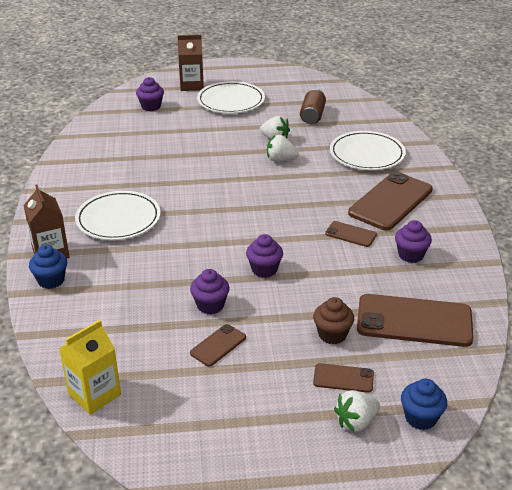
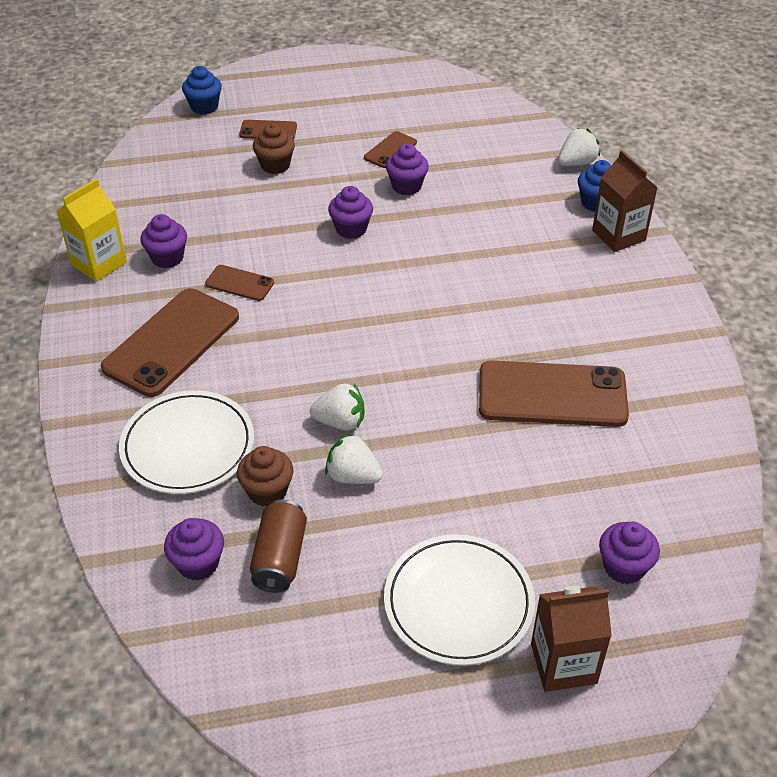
camera: 175 degrees right, 10 degrees up
(94, 394) = (492, 108): yellow carton -> yellow carton (99, 263)
(118, 219) = (559, 288): white plate -> none
(320, 136) = (267, 491): none -> brown cupcake
(351, 116) = (198, 563): none -> purple cupcake
(356, 422) = (261, 101): white strawberry -> white strawberry (576, 163)
(414, 321) = (186, 182): brown phone -> brown phone (552, 394)

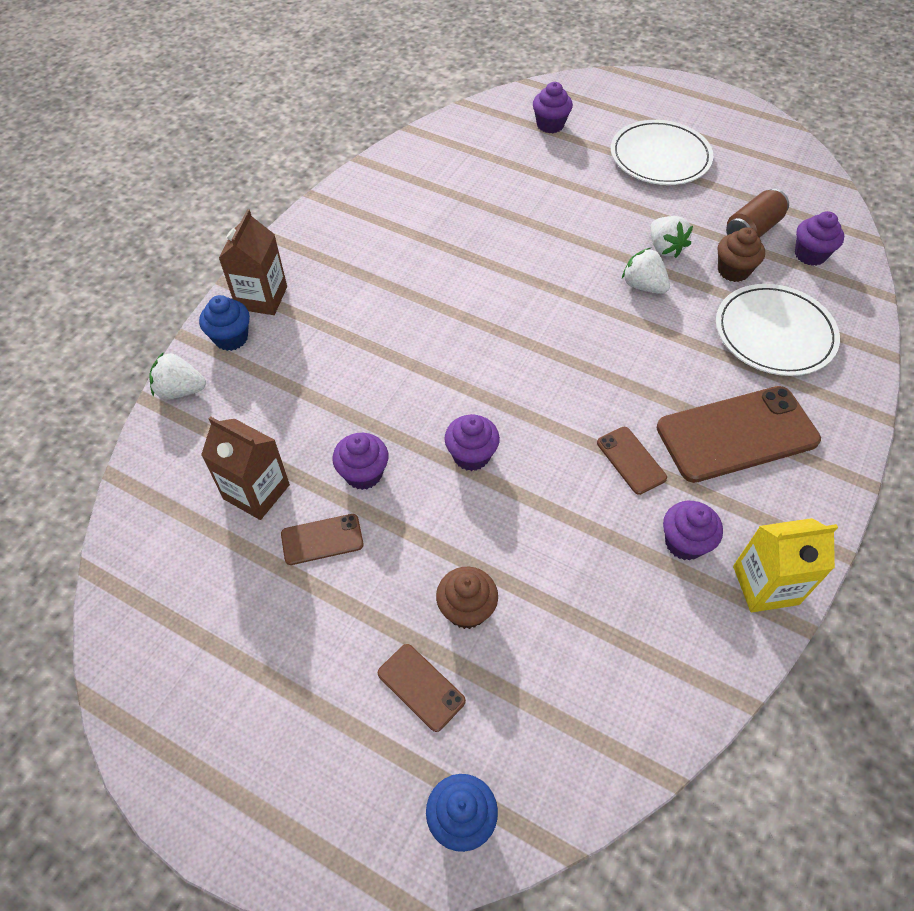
camera: 140 degrees left, 10 degrees up
(552, 394) = (476, 220): brown phone -> none
(563, 663) = (630, 110): brown carton -> brown carton (256, 492)

